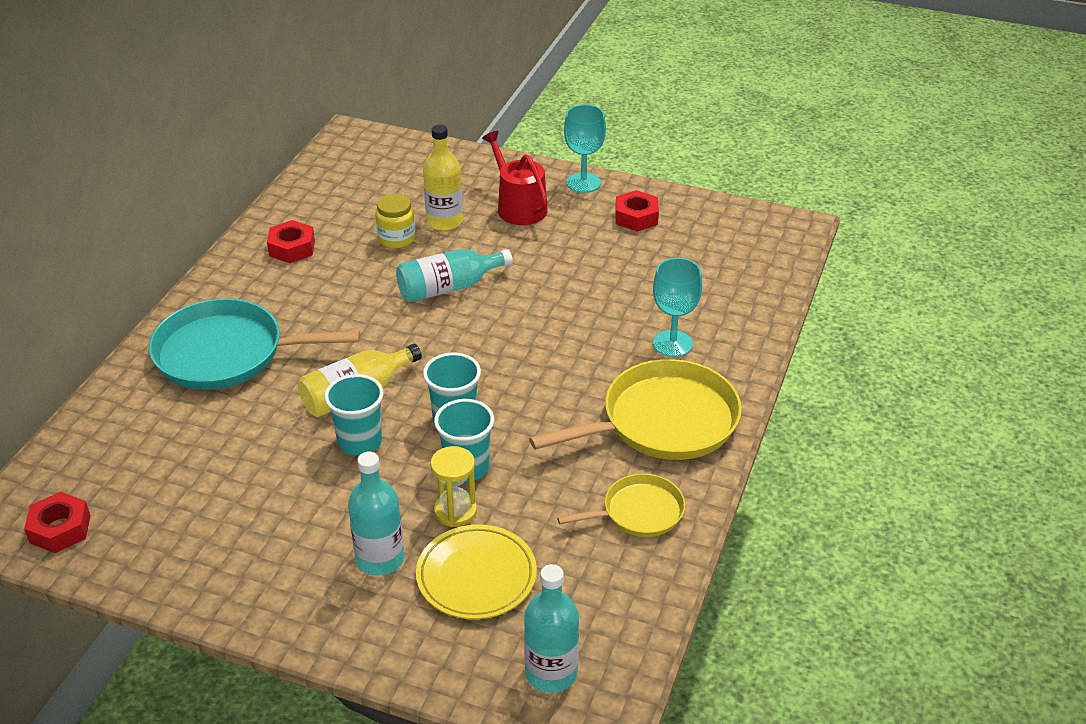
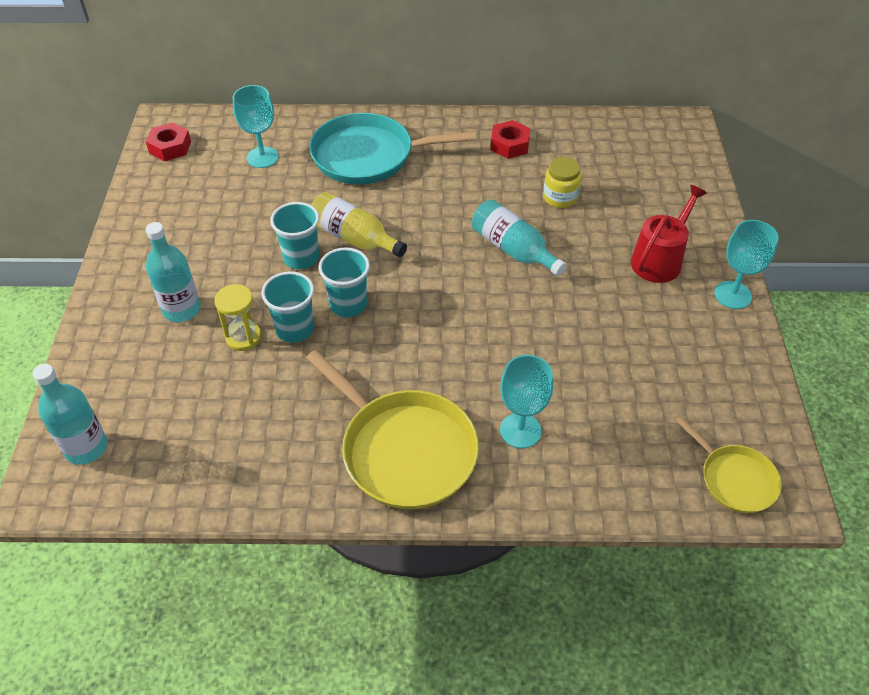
camera: 70 degrees right, 10 degrees up
(156, 443) = (262, 157): none -> turquoise goblet
(226, 353) = (368, 156): turquoise pan -> turquoise pan turned 75 degrees counterclockwise
(444, 221) = (603, 219): yellow bottle -> none
(476, 576) = (177, 371): yellow plate -> none
(636, 217) = (705, 351): red nut -> none
(639, 512) = (279, 461): yellow pan -> yellow pan (735, 479)

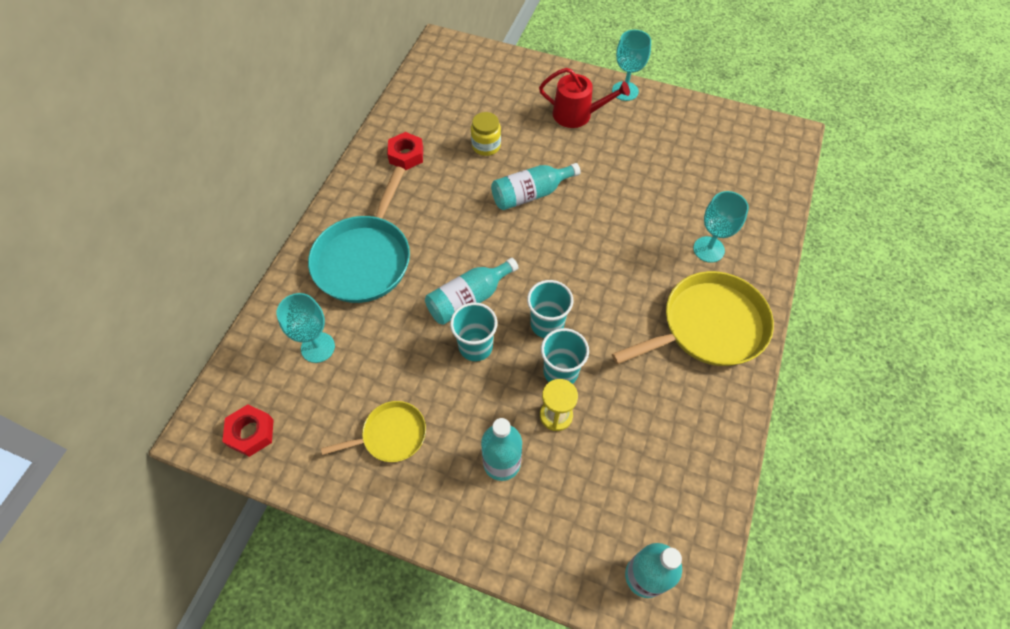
camera: 70 degrees left, 10 degrees up
(354, 238) = (469, 299): yellow bottle -> turquoise bottle
(659, 260) = (577, 114): red watering can -> red watering can turned 135 degrees clockwise
(735, 479) = (774, 153): yellow pan -> yellow pan (391, 435)

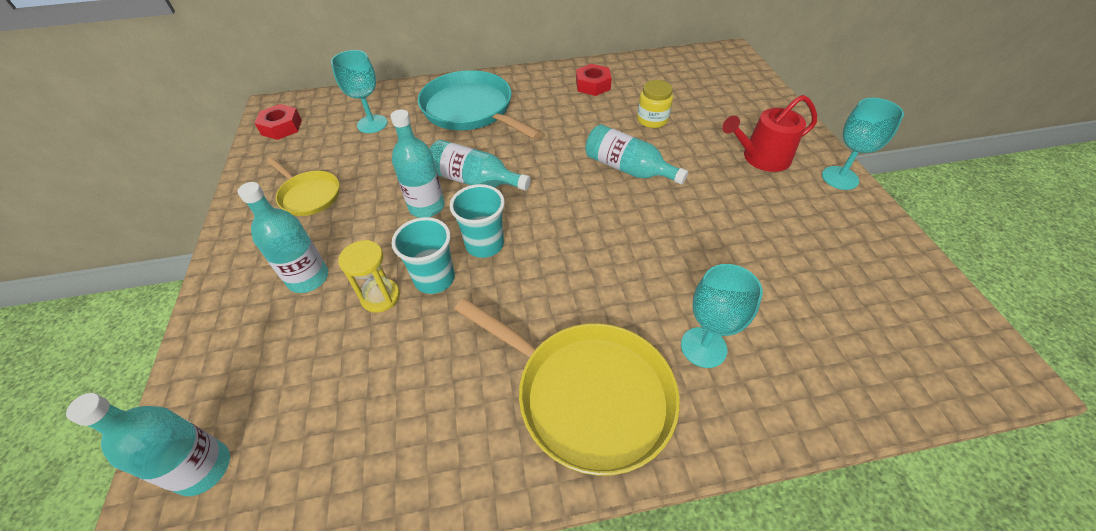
camera: 60 degrees right, 10 degrees down
(364, 259) = (470, 110): turquoise pan -> turquoise pan turned 60 degrees clockwise
(475, 346) = (427, 207): turquoise cup -> turquoise bottle
(577, 114) = (761, 158): red watering can -> red watering can turned 90 degrees clockwise

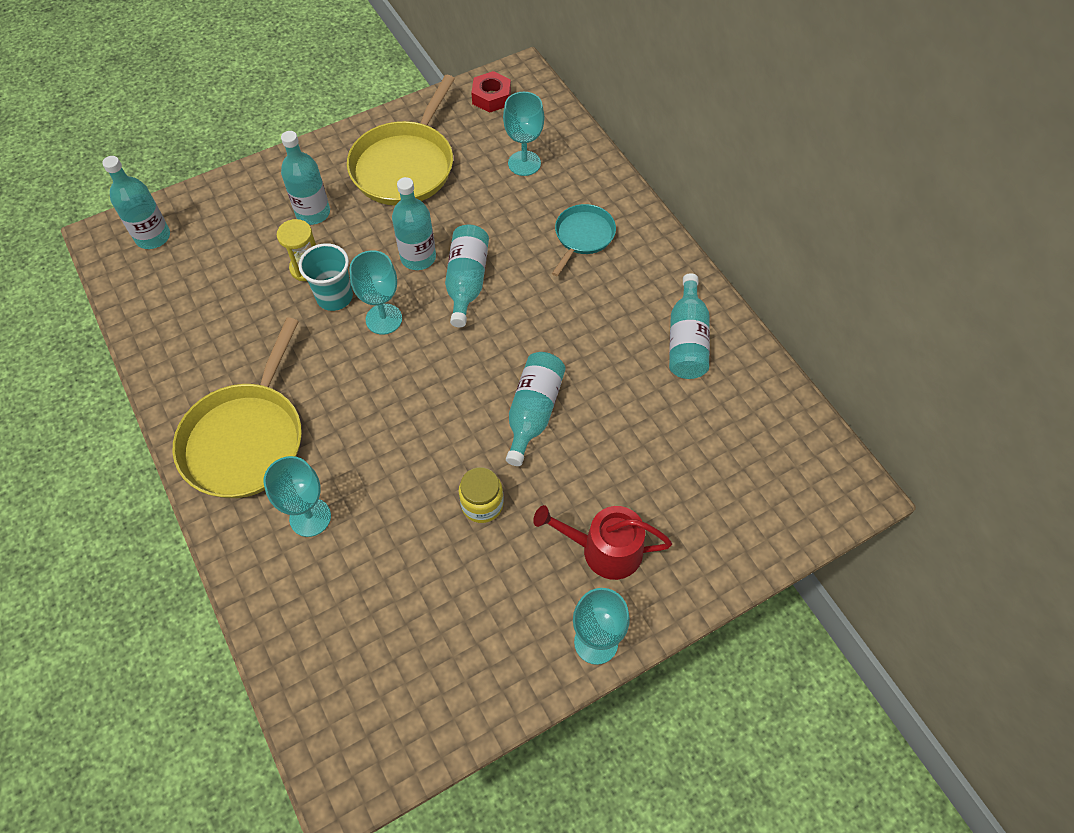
camera: 70 degrees right, 10 degrees up
(309, 195) = (405, 166): yellow pan -> yellow pan, size x1.81
(470, 110) = (583, 236): turquoise pan -> turquoise pan, size x0.55
(484, 244) = (384, 319): turquoise cup -> turquoise goblet
(593, 85) = (687, 340): red nut -> turquoise bottle
(652, 120) = (637, 419): yellow jar -> yellow jar (482, 504)
(761, 158) = (604, 550): red watering can -> red watering can turned 45 degrees counterclockwise

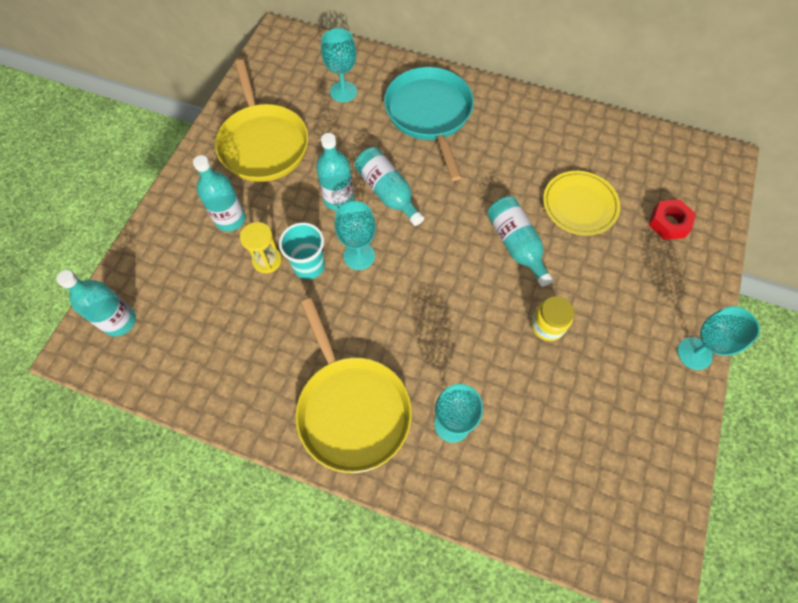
camera: 40 degrees left, 5 degrees up
(491, 97) = (275, 61): red nut -> red nut (668, 223)
(583, 236) = (429, 114): turquoise pan -> turquoise pan, size x1.81
(604, 550) = (641, 295): red watering can -> none
(638, 422) = (579, 205): none -> yellow plate
(687, 340) = (555, 136): turquoise bottle -> none

